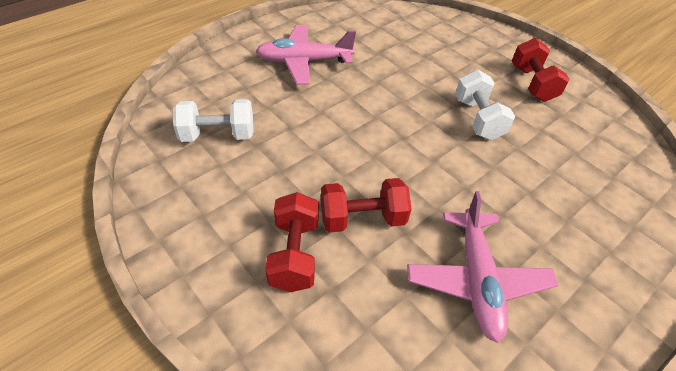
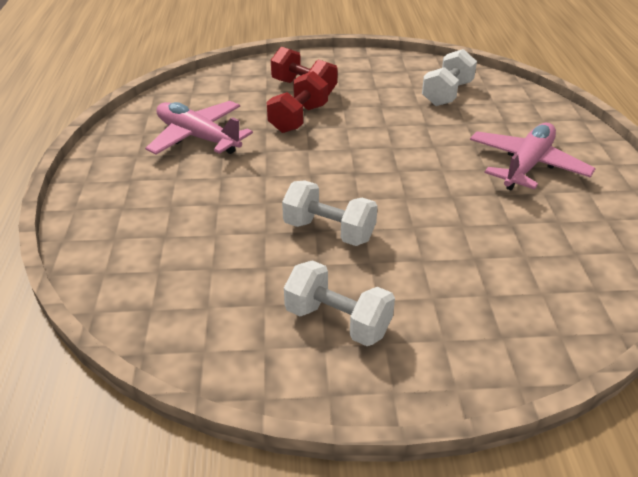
camera: 130 degrees right, 10 degrees down
(532, 84) = (338, 321): red dumbbell -> white dumbbell

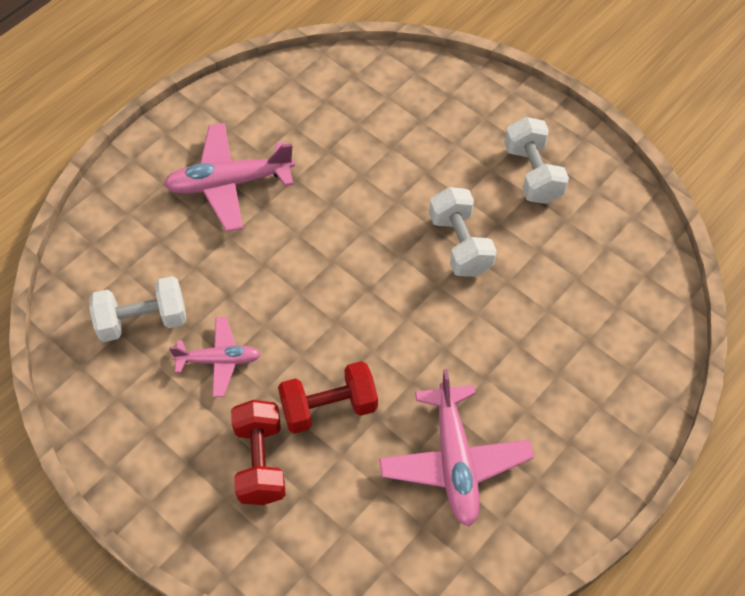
camera: 135 degrees left, 20 degrees up
(384, 103) = (219, 360): none -> pink plane

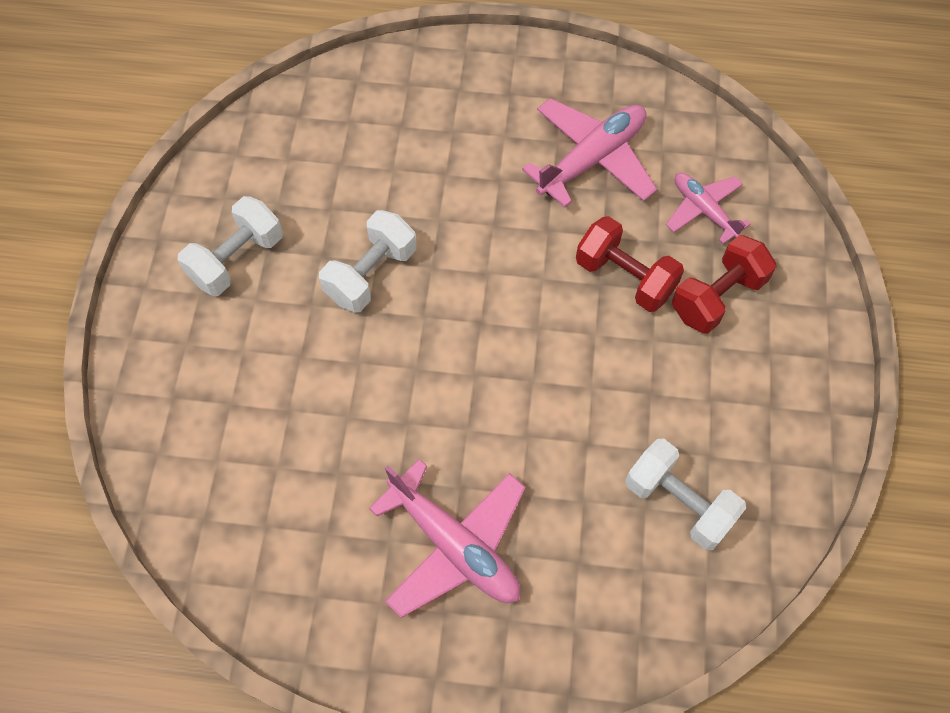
camera: 125 degrees left, 5 degrees up
(219, 360) = (658, 399): pink plane -> pink plane (704, 210)

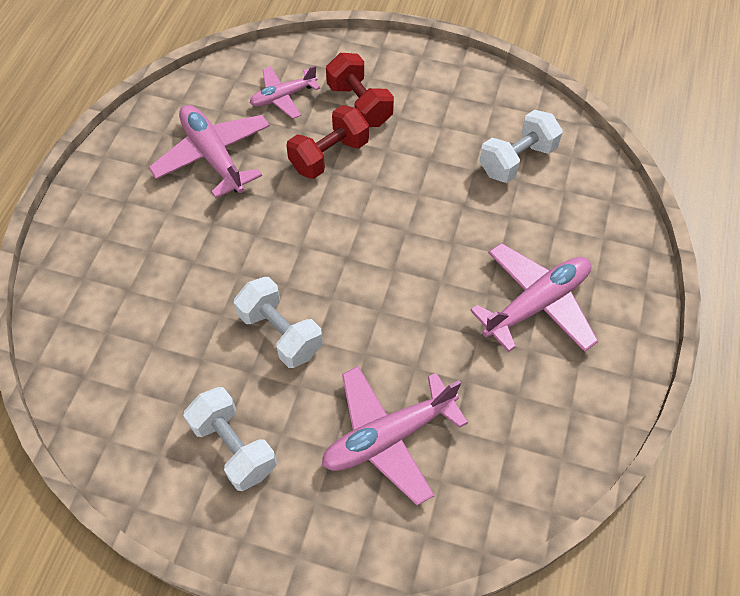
camera: 80 degrees left, 5 degrees down
(262, 401) = (388, 437): none -> pink plane

